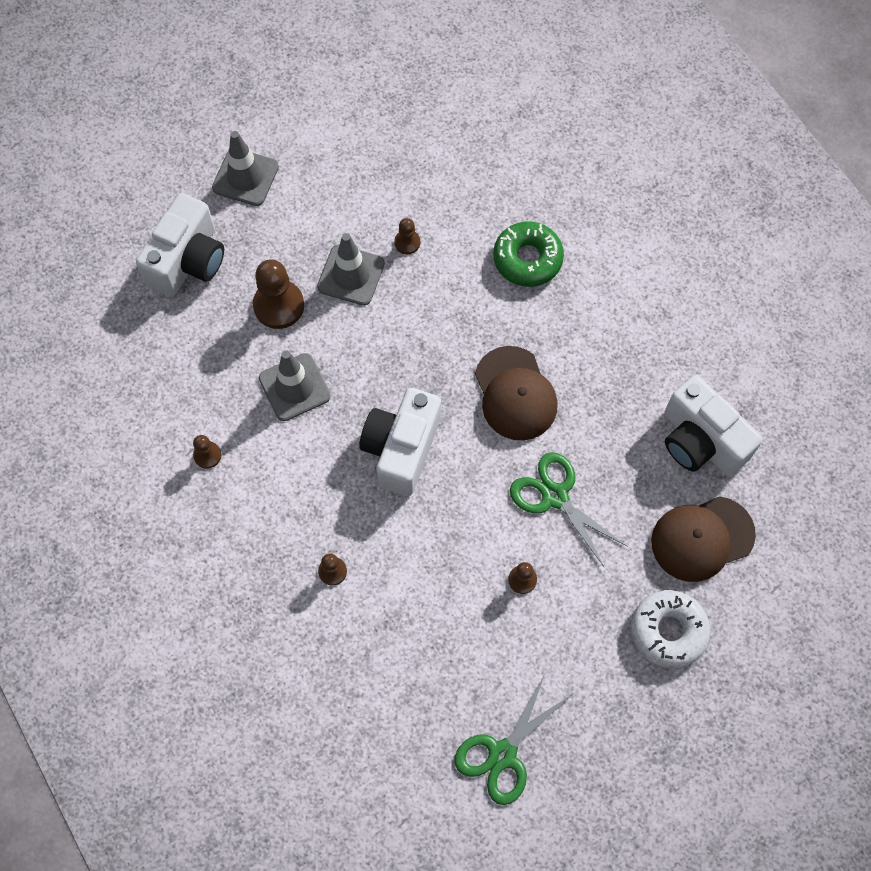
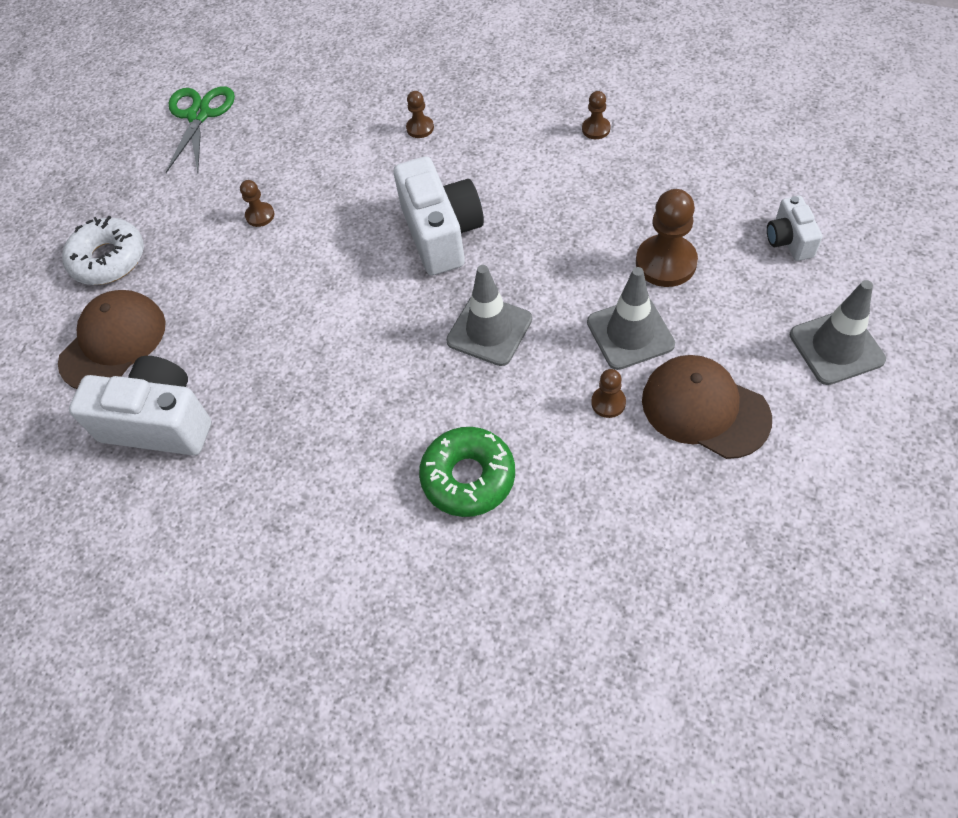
camera: 150 degrees right, 10 degrees down
(188, 261) = (789, 240): white camera -> white camera, size x0.53
(294, 387) = (580, 215): grey traffic cone -> grey traffic cone (489, 330)
(515, 394) = (375, 342): brown cap -> brown cap (704, 409)
(555, 496) = (274, 288): green scissors -> none

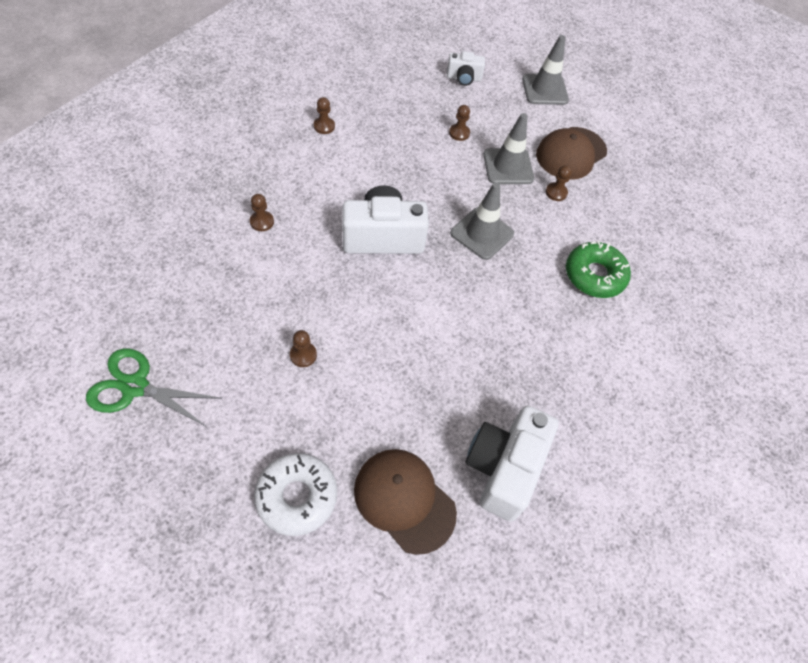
camera: 90 degrees left, 0 degrees up
(666, 263) = (459, 133): brown pawn -> brown pawn, size x0.52

